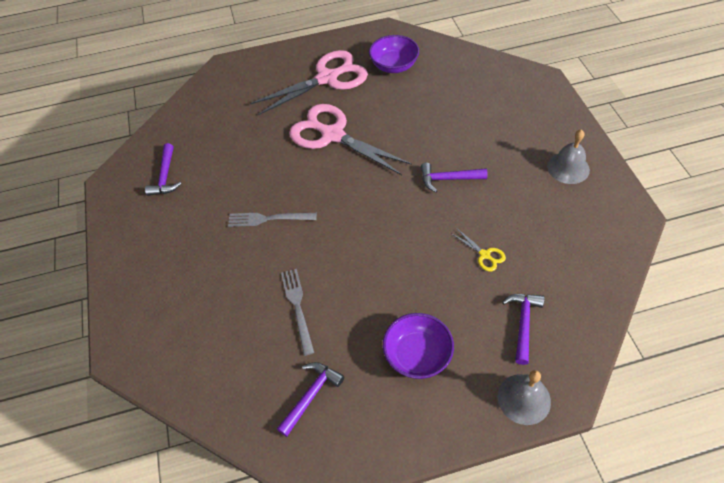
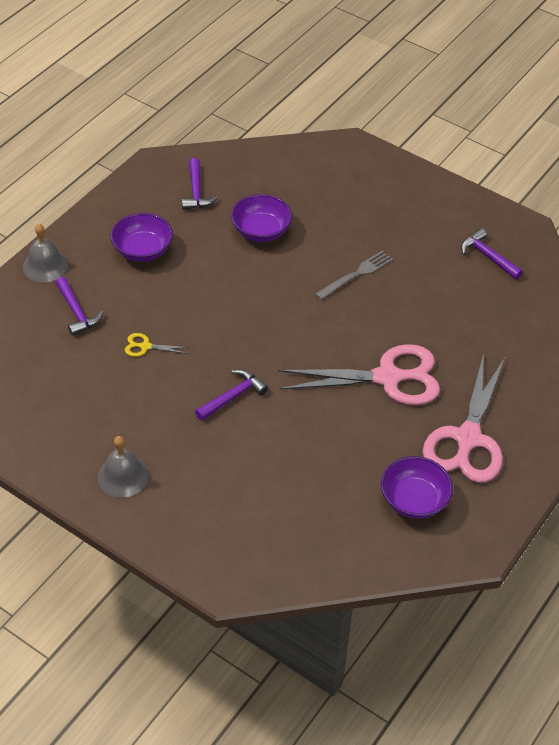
camera: 135 degrees right, 5 degrees down
(297, 307) = (261, 231): grey fork -> purple bowl

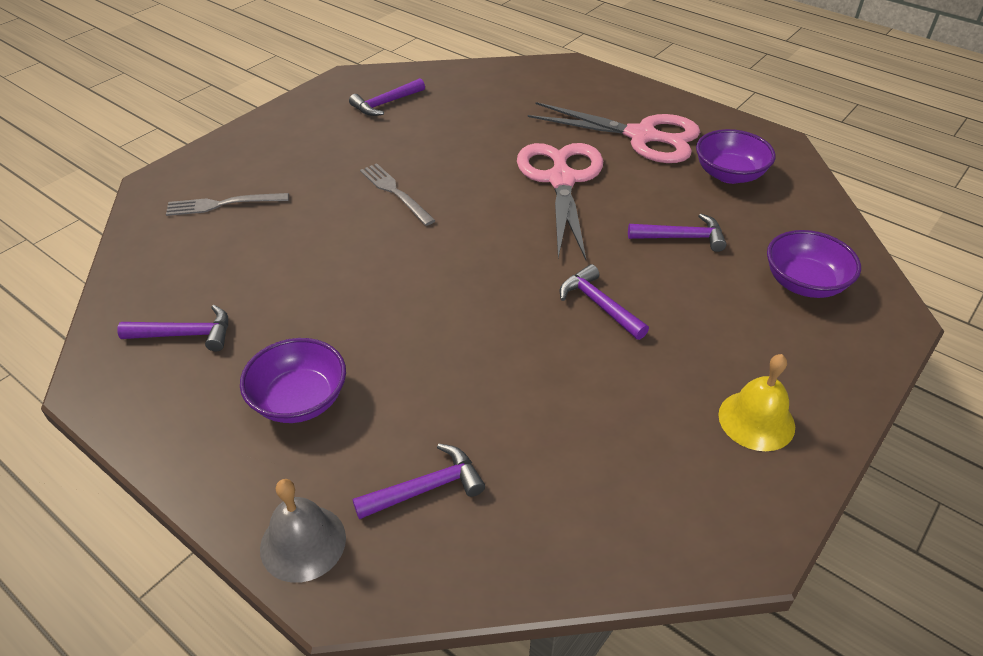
camera: 85 degrees left, 5 degrees down
(123, 476) = (756, 420): grey bell -> yellow bell
(145, 346) = (508, 396): yellow scissors -> none
(261, 231) = (295, 269): purple bowl -> purple bowl (804, 283)
(316, 455) = (682, 237): none -> purple hammer
(330, 183) = (222, 204): none -> grey fork

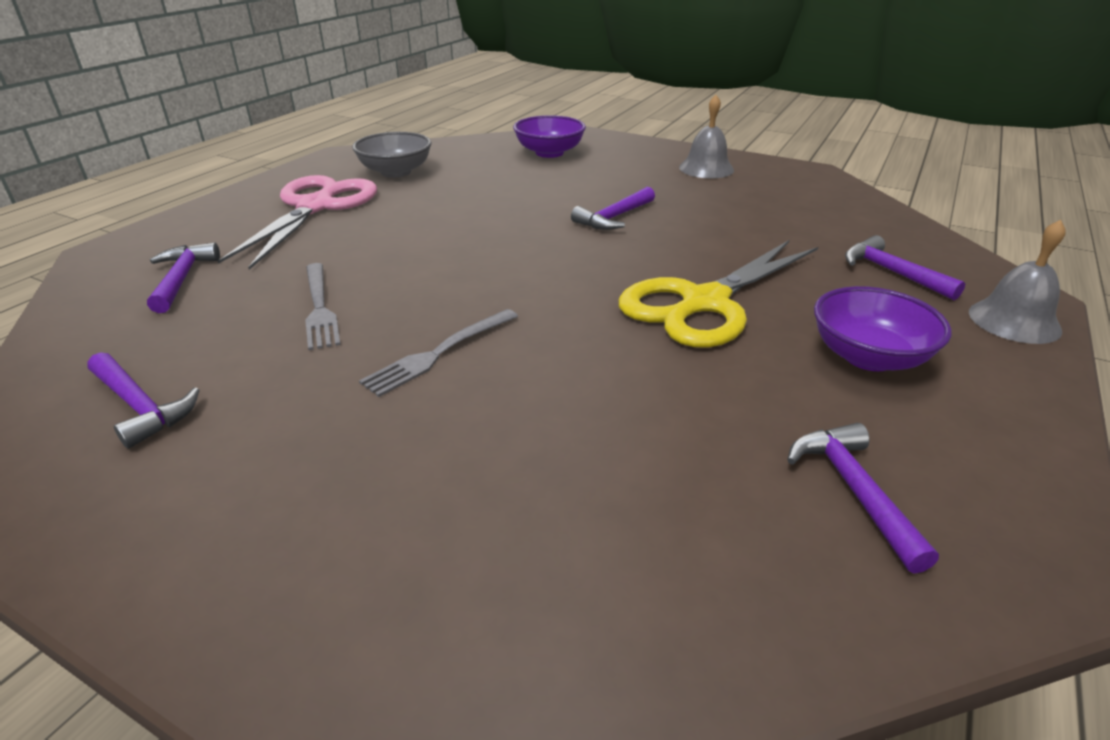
camera: 100 degrees left, 10 degrees down
(222, 204) = (498, 558): grey fork -> grey fork (319, 308)
(414, 327) = (705, 303): none -> yellow scissors
(561, 180) = (406, 243): pink scissors -> none
(682, 237) = (501, 189): purple hammer -> purple hammer (182, 279)
(729, 174) = (396, 172): purple bowl -> grey bowl
(756, 420) = (706, 168): yellow bell -> grey bell

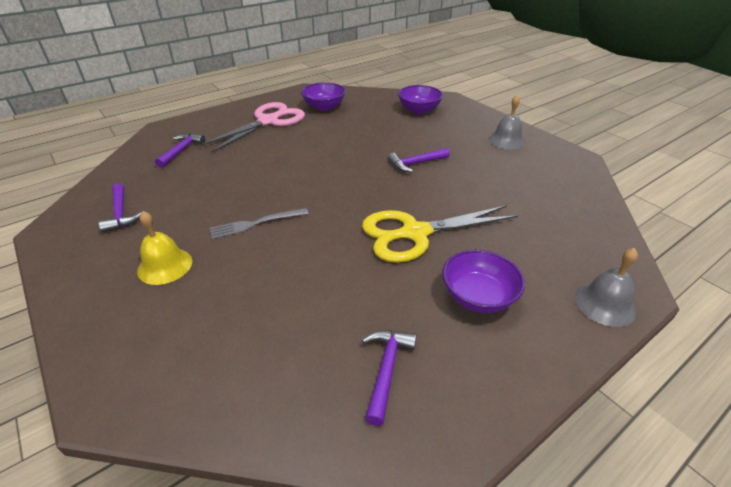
camera: 25 degrees right, 5 degrees up
(319, 308) = (225, 182): grey fork -> none
(324, 465) = (165, 266): none -> yellow bell
(396, 172) = (324, 107): grey bowl -> purple bowl
(891, 272) = (555, 245): purple hammer -> none

